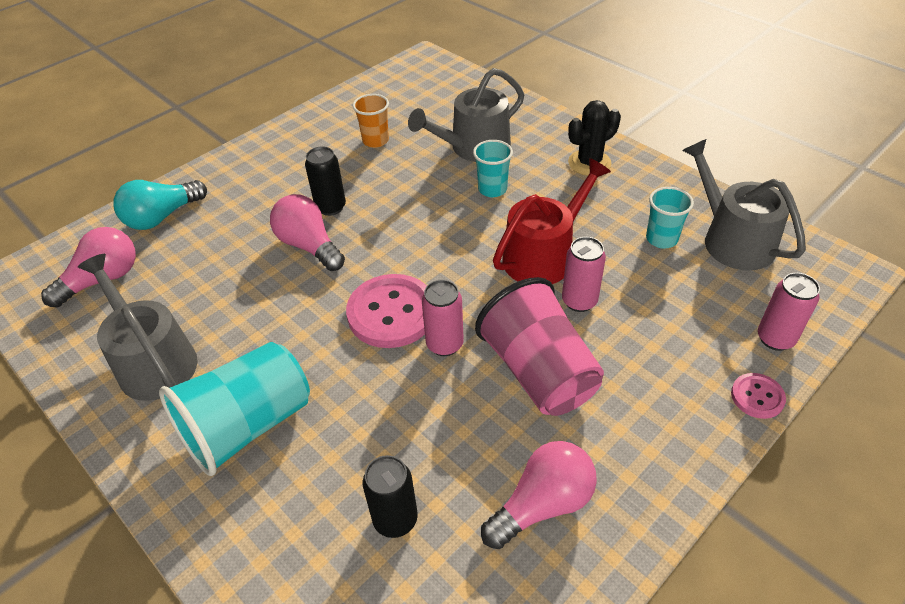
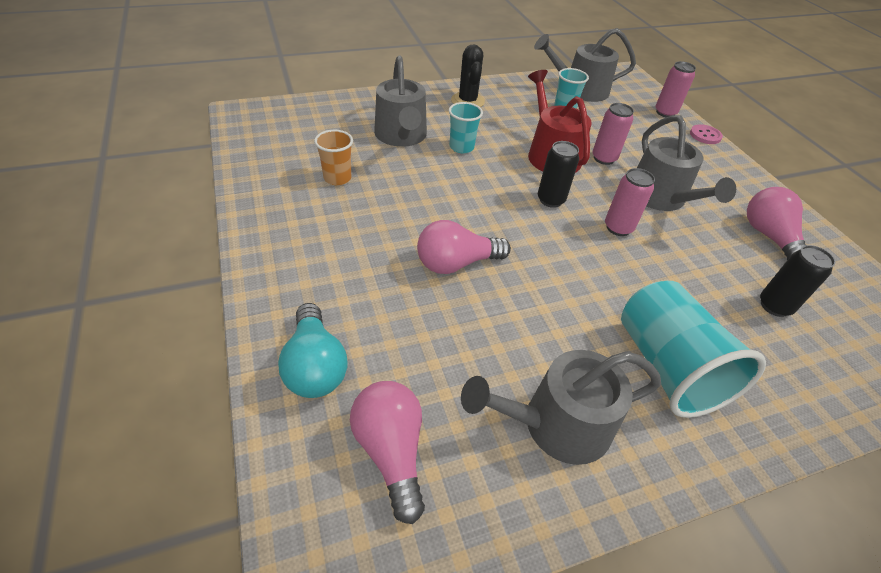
camera: 70 degrees left, 0 degrees up
(331, 207) = (411, 234): black can -> black can (550, 200)
(391, 313) = (572, 242): pink button -> none
(539, 372) = (661, 198): pink cup -> grey watering can

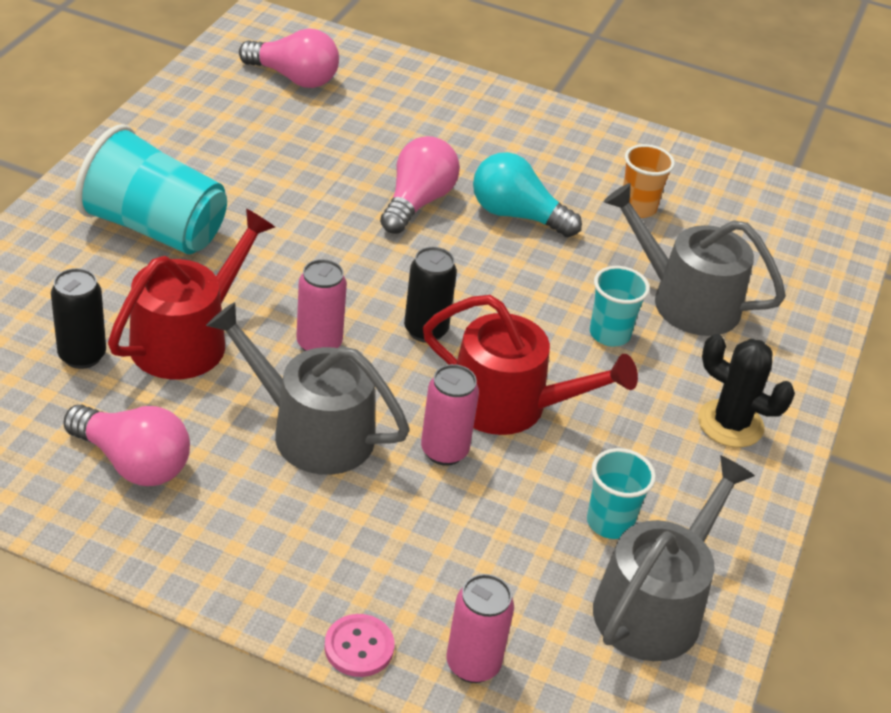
camera: 130 degrees right, 5 degrees down
(315, 366) = (402, 85): turquoise light bulb -> turquoise light bulb (516, 215)
(557, 424) = (206, 144): grey watering can -> none
(697, 276) = (187, 339): none -> red watering can

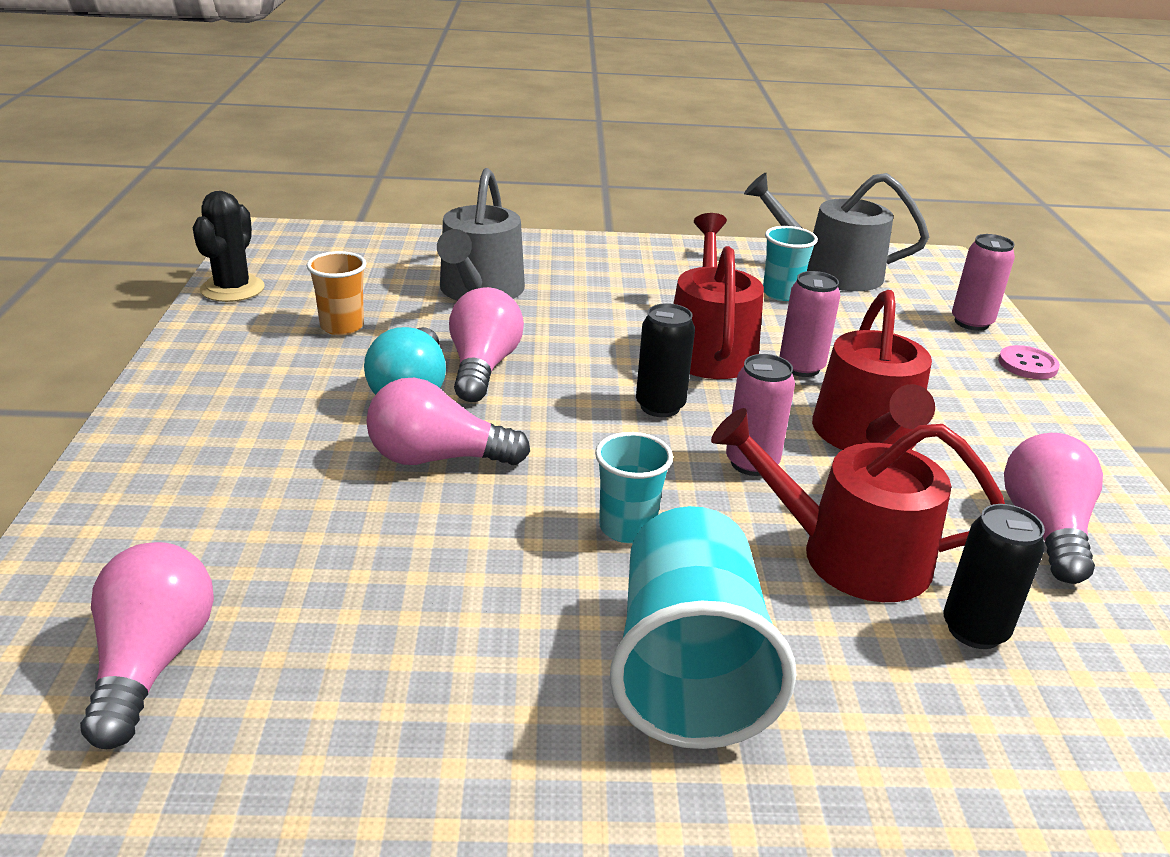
camera: 110 degrees left, 10 degrees down
(312, 431) = (867, 436): grey watering can -> red watering can
(536, 259) = (483, 367): none -> pink light bulb
(609, 334) = (564, 317): turquoise cup -> turquoise cup (627, 528)
(730, 424) = (621, 262): black cactus -> black cactus (232, 289)

